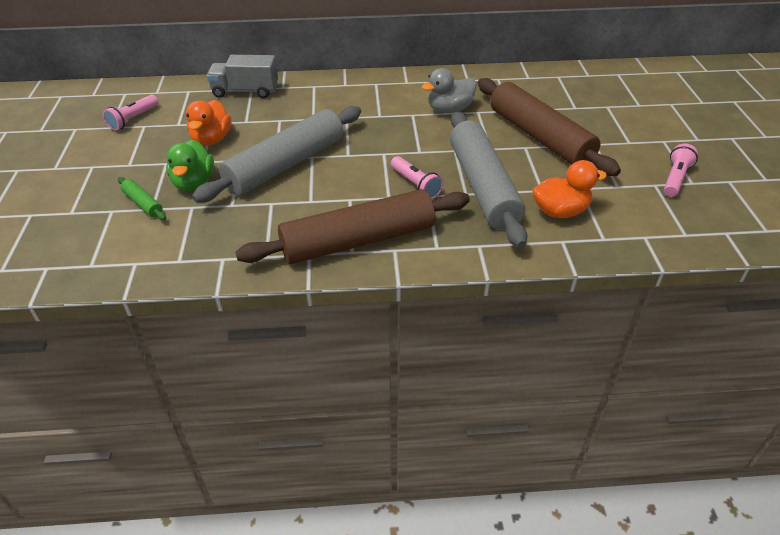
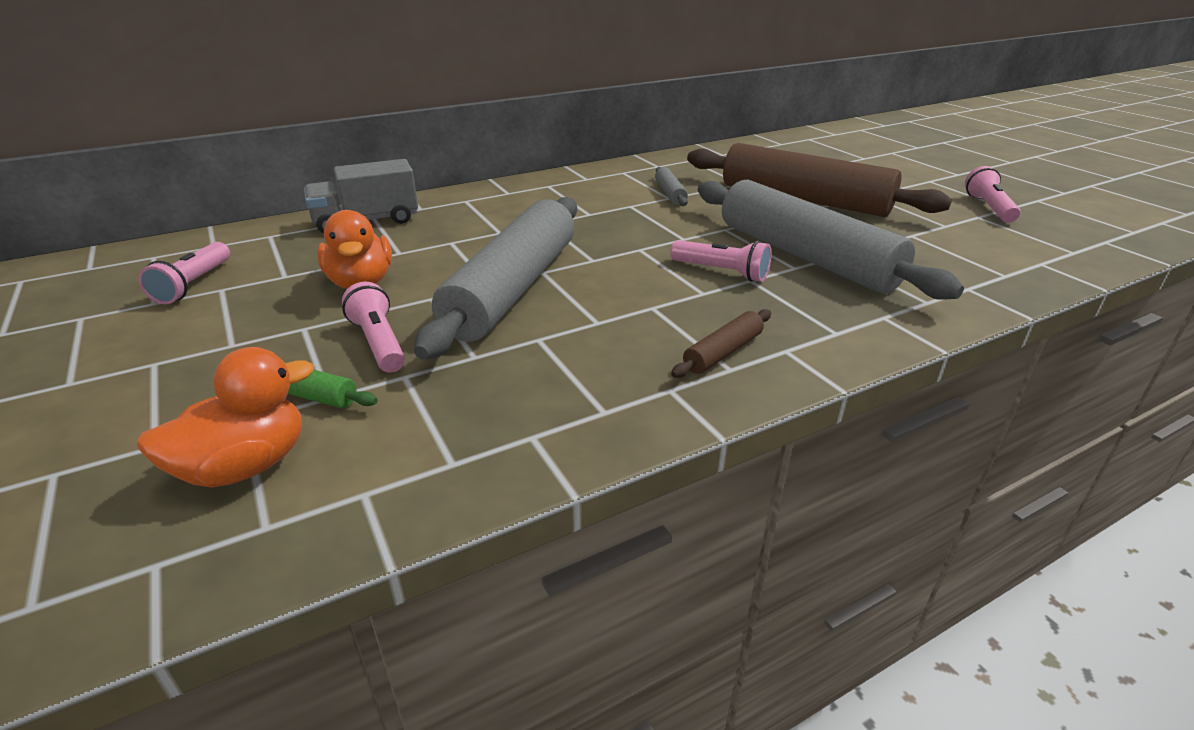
camera: 25 degrees left, 10 degrees down
(194, 183) = (379, 343): green duck -> pink flashlight
(358, 241) = (723, 352): brown rolling pin -> brown rolling pin, size x0.41
(449, 109) = (670, 193): grey duck -> grey rolling pin
(560, 211) = (923, 260): orange duck -> orange duck (245, 466)

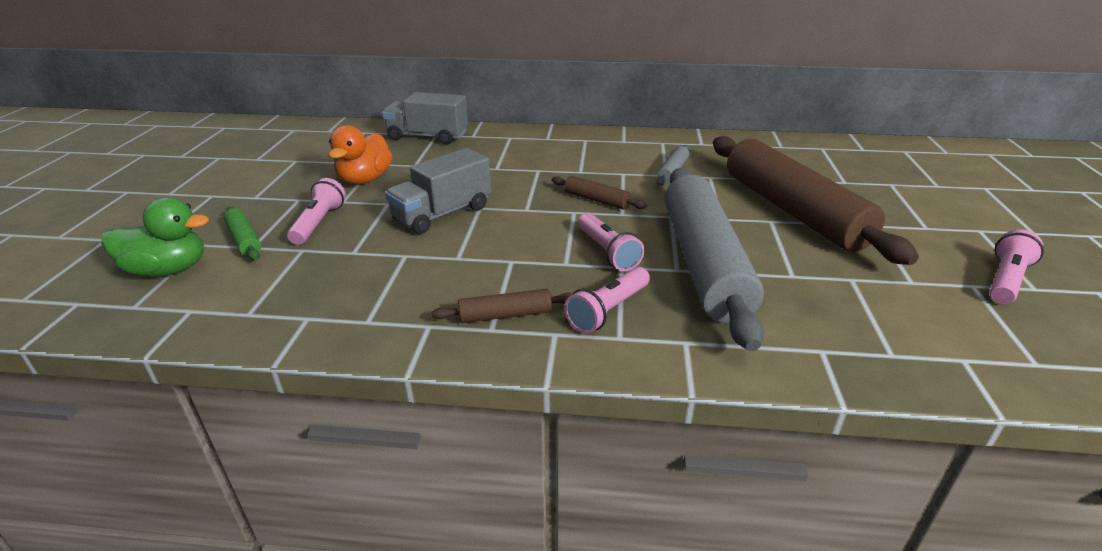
camera: 35 degrees right, 0 degrees up
(193, 284) = (287, 153): pink flashlight -> pink flashlight (608, 310)
(245, 466) = (168, 270): orange duck -> green duck
(513, 289) = (442, 214): grey rolling pin -> grey truck
(644, 233) = (597, 200): none -> brown rolling pin

